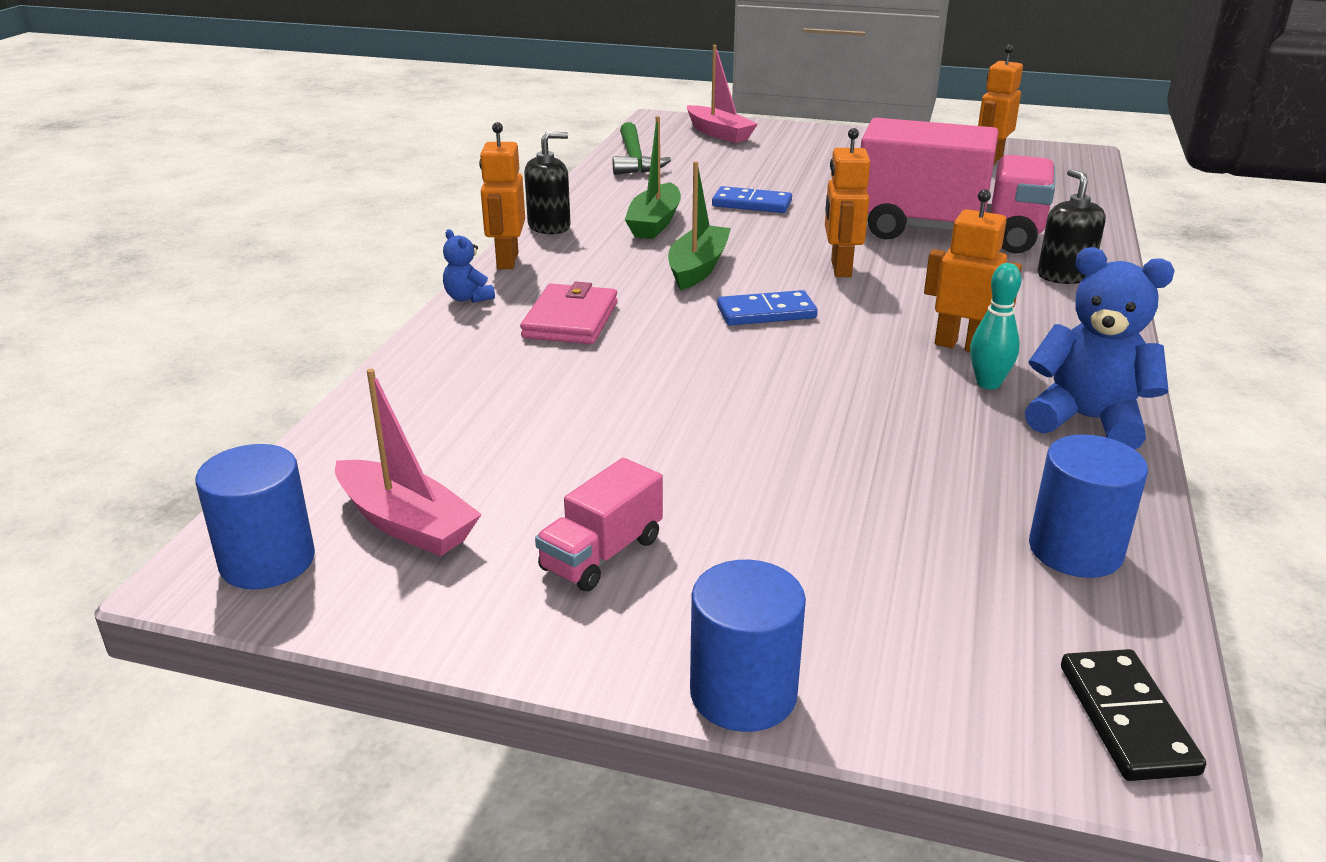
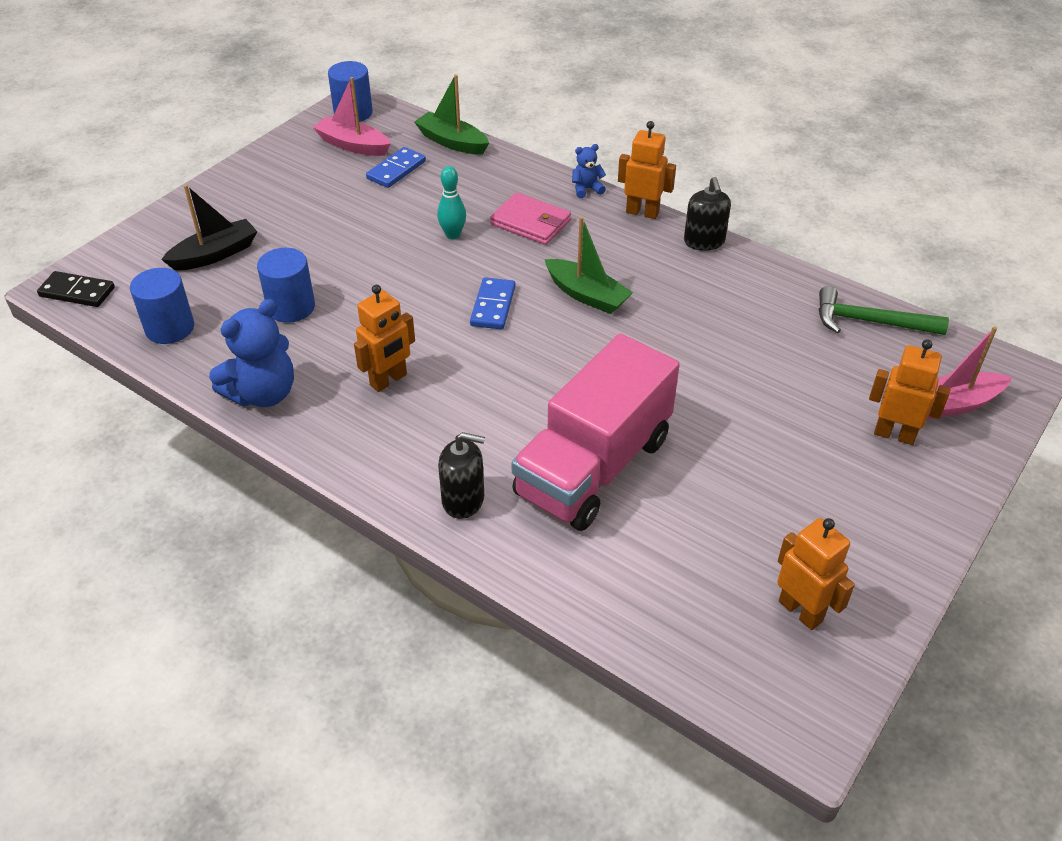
camera: 110 degrees right, 15 degrees up
(406, 523) = (353, 145): pink boat -> pink boat turned 60 degrees clockwise
(602, 554) = (289, 190): pink truck -> none
(654, 223) = (690, 295): green boat -> green boat (452, 142)
(743, 693) = (180, 205): blue cylinder -> blue cylinder (291, 307)
(752, 204) = (716, 363): blue domino -> blue domino (396, 170)
(840, 268) = (548, 368): orange robot -> orange robot (894, 434)
(858, 574) = (215, 254): none -> black boat
(988, 383) = (333, 370): turquoise bowling pin -> turquoise bowling pin (453, 235)

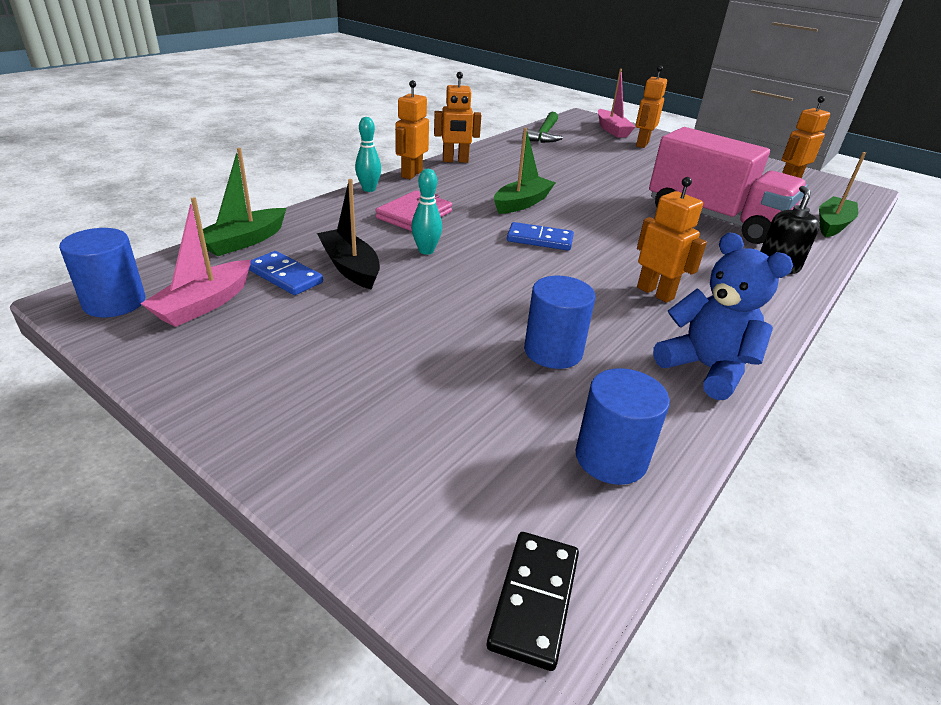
camera: 90 degrees left, 10 degrees down
(215, 254) = (438, 422): black boat -> black boat (350, 267)
(586, 189) = (369, 189): blue teddy bear -> turquoise bowling pin
(615, 609) = (832, 225): none -> green boat
(704, 241) = (455, 161): black soap dispenser -> orange robot

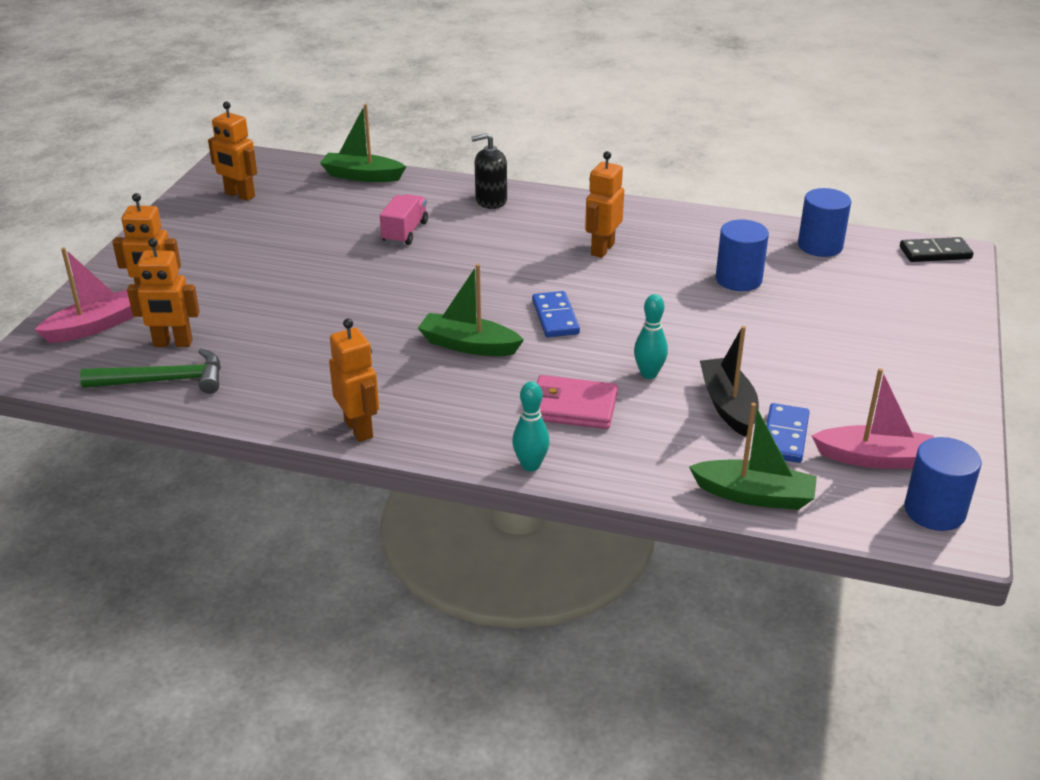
camera: 110 degrees left, 0 degrees up
(350, 267) = (728, 405): black boat -> black boat turned 135 degrees clockwise
(411, 174) = (446, 449): orange robot -> orange robot (173, 343)
(706, 368) = (691, 223): blue teddy bear -> none
(714, 219) = (405, 232): pink truck -> pink truck, size x0.44

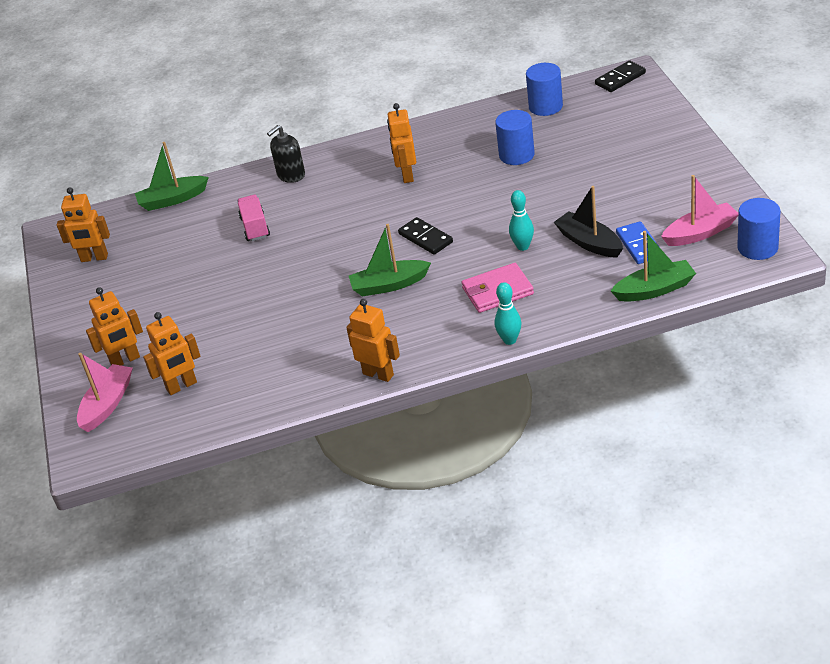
camera: 25 degrees left, 5 degrees up
(164, 381) = (208, 413): green hammer -> none
(555, 317) = (425, 238): blue domino -> black domino

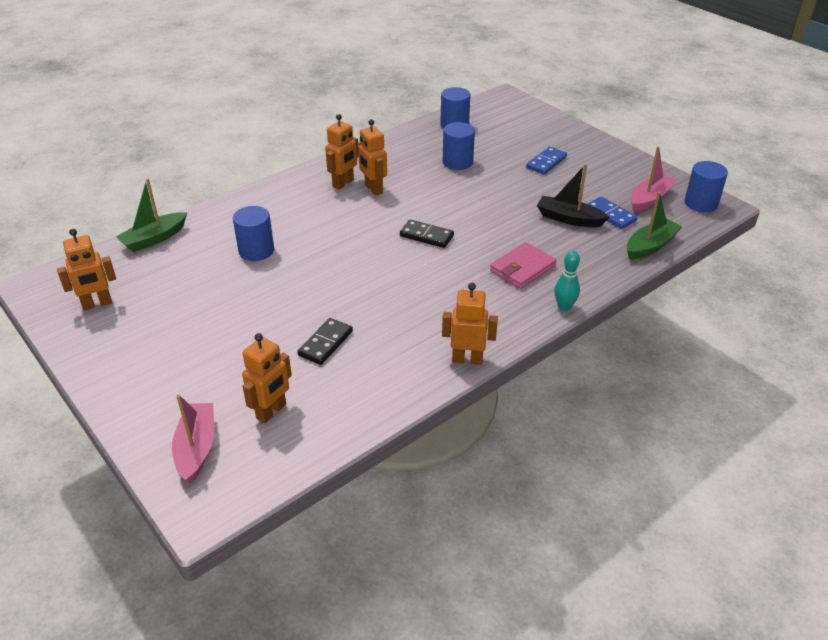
camera: 30 degrees left, 0 degrees up
(125, 360) = (191, 398): orange robot -> orange robot (343, 183)
(255, 227) = (256, 250): pink truck -> blue cylinder
(291, 175) = (263, 202): black soap dispenser -> none
(389, 285) = (421, 279): green boat -> none
(523, 246) = (516, 230): turquoise bowling pin -> none
(615, 169) = (546, 162): none -> blue domino
(620, 79) = (498, 100): black domino -> black domino (325, 343)

